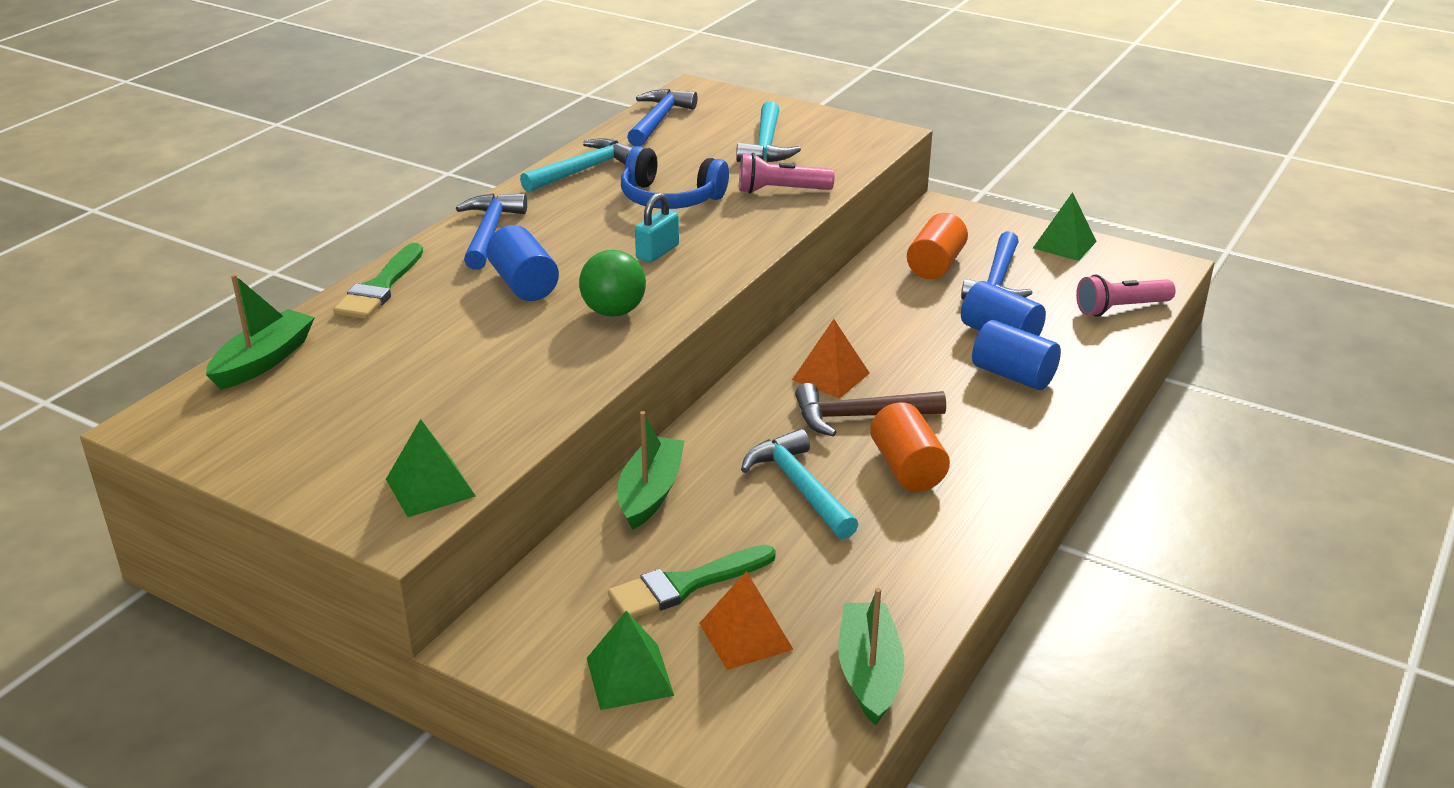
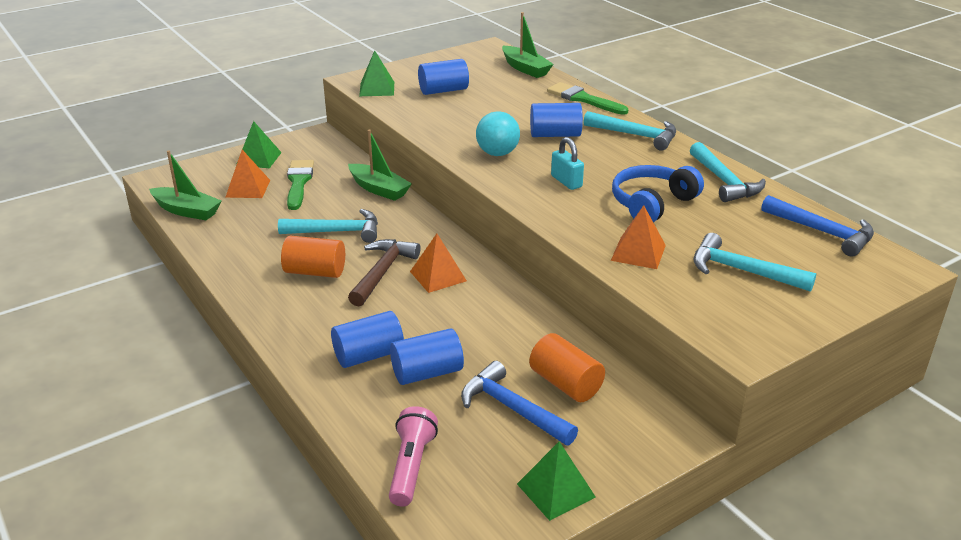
camera: 115 degrees right, 0 degrees up
(404, 414) = (443, 90): none -> blue cylinder
(489, 233) = (635, 135): blue hammer -> turquoise hammer
(614, 312) = (497, 153): green ball -> turquoise ball
(780, 191) = (638, 252): pink flashlight -> orange pyramid

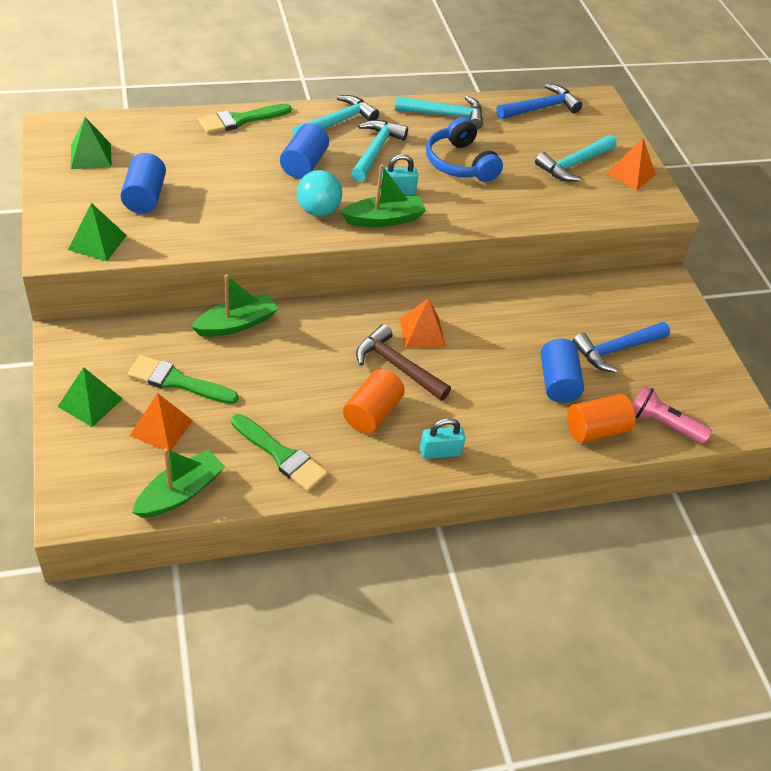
camera: 75 degrees left, 15 degrees up
(243, 241) = (281, 455): none -> green brush
(286, 317) = (440, 452): none -> turquoise padlock
(337, 232) = (305, 378): turquoise hammer -> turquoise hammer (375, 151)
(368, 355) = (521, 411): blue cylinder -> none
(525, 68) = (136, 126): green boat -> green boat (384, 219)
(556, 490) = (705, 359): green pyramid -> green pyramid (91, 156)
(565, 384) = (598, 312): orange cylinder -> orange cylinder (596, 430)
(638, 252) = (528, 200): orange pyramid -> orange pyramid (630, 174)

